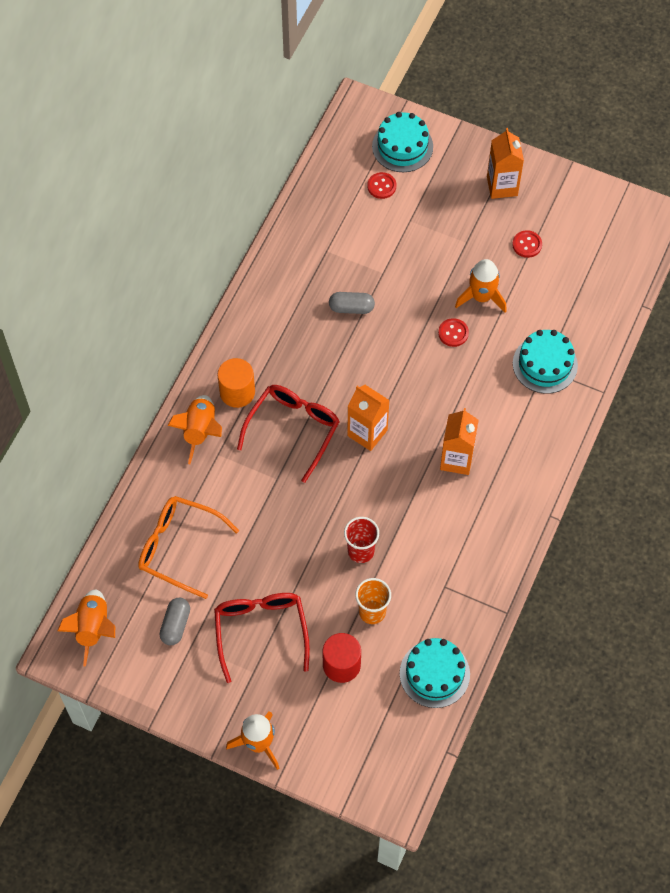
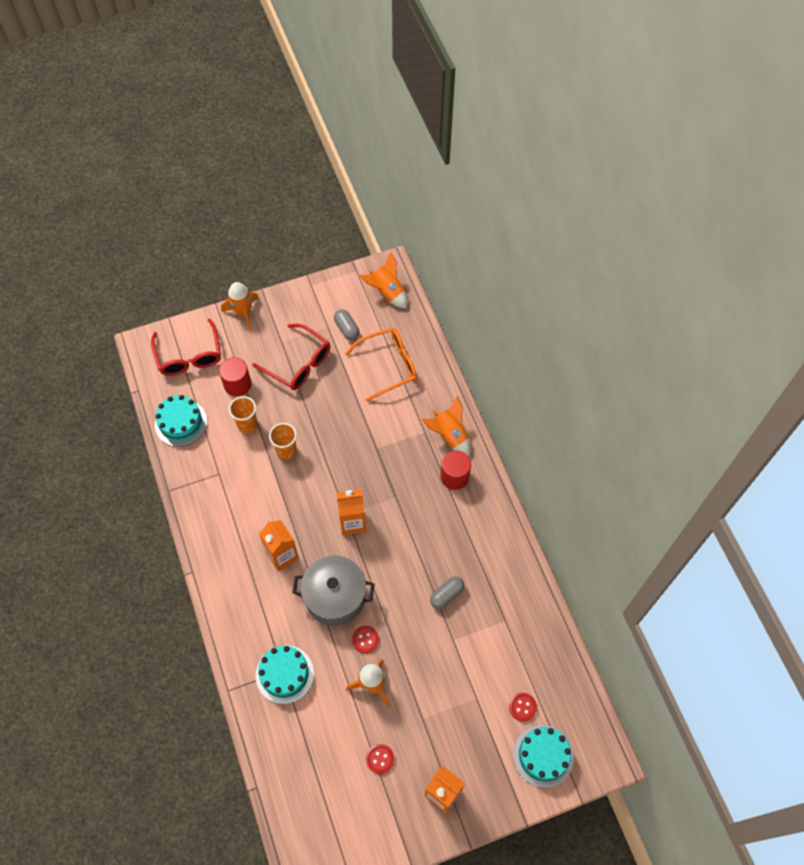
camera: 135 degrees right, 0 degrees up
(237, 392) = (454, 476): orange cylinder -> red cylinder
(293, 429) = (398, 484): red glasses -> red glasses (189, 356)
(361, 551) = (286, 451): red cup -> orange cup
(444, 386) = (335, 597): none -> grey pot

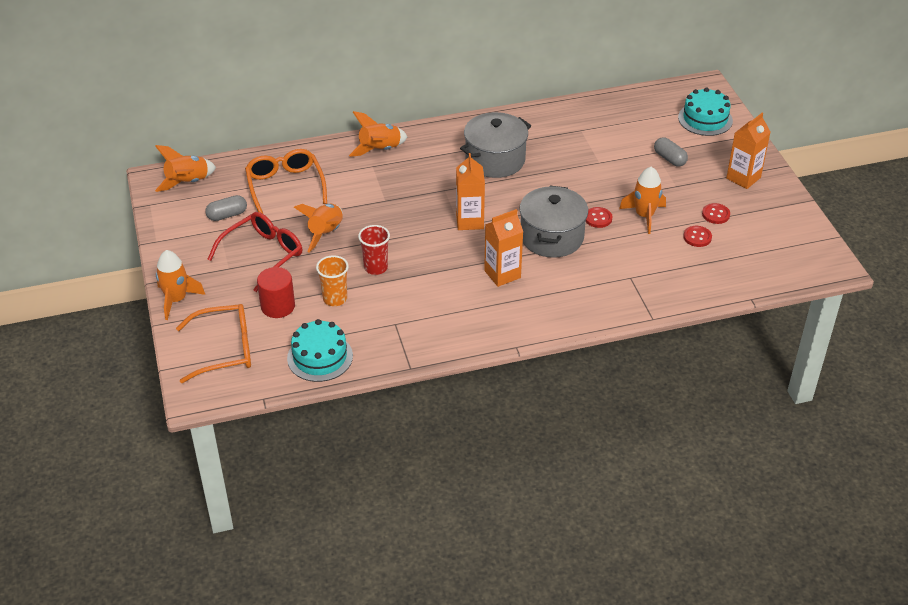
camera: 85 degrees left, 20 degrees down
(189, 356) = (225, 349): red glasses -> orange glasses
(284, 674) = (634, 276): turquoise cake -> none
(286, 451) = (375, 267): orange cup -> red cup
(328, 406) = (326, 233): none -> orange rocket
(445, 539) = (495, 160): none -> grey pot
(446, 595) = (554, 163): grey capsule -> grey capsule (669, 159)
(454, 476) = (427, 149): red cylinder -> none
(522, 707) = (662, 126): red button -> red button (697, 237)

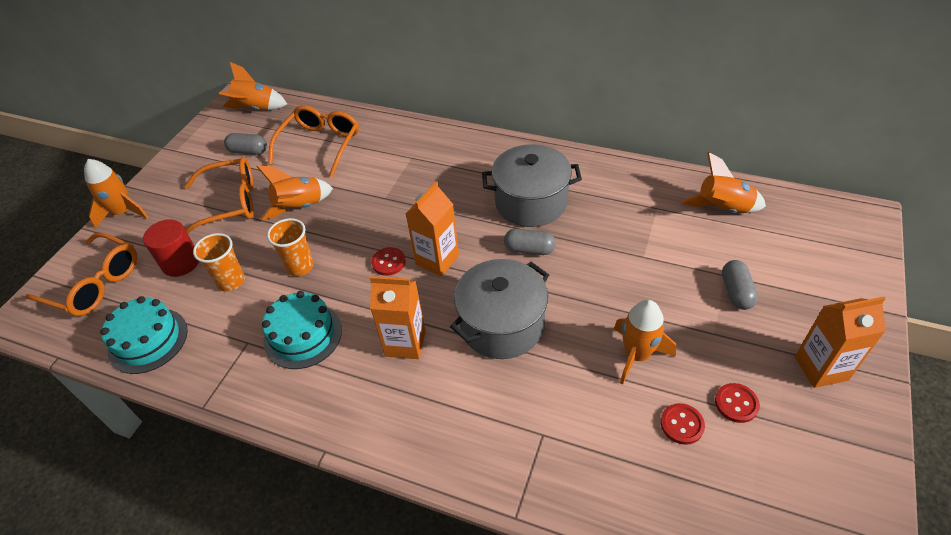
camera: 40 degrees right, 5 degrees up
(263, 255) = (230, 203): red glasses -> orange glasses
(375, 267) = (300, 266): red cup -> orange cup
(380, 150) = (434, 144): orange rocket -> orange rocket (723, 209)
(524, 188) = (529, 249): none -> grey capsule
(598, 218) = (577, 328): red button -> red button (388, 262)
(705, 119) = (829, 259): turquoise cake -> turquoise cake (303, 335)

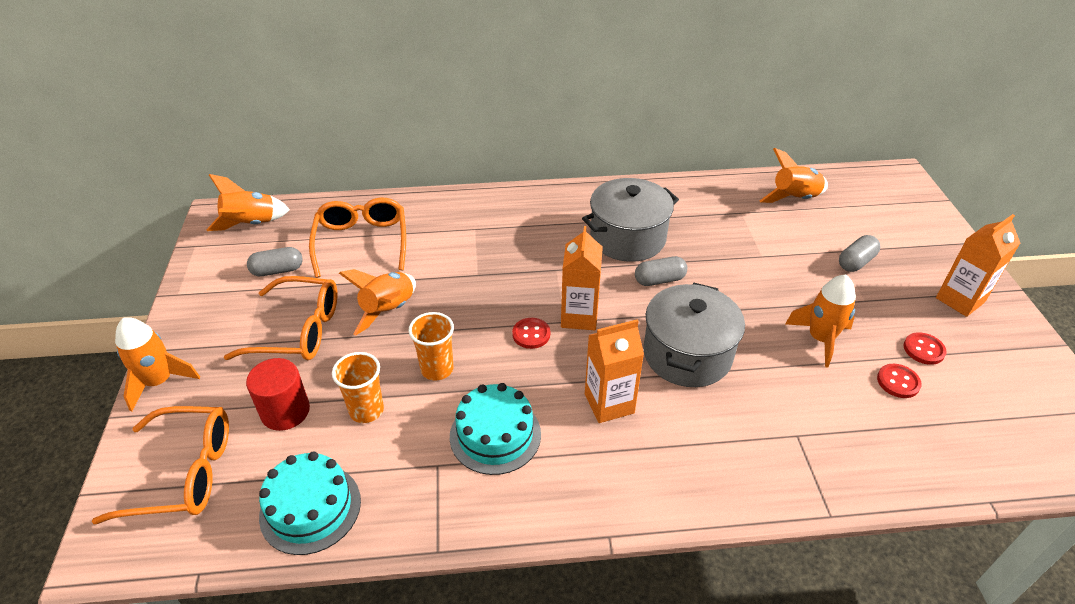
camera: 30 degrees left, 5 degrees down
(230, 203) = (298, 330): orange glasses -> orange glasses turned 45 degrees clockwise
(736, 292) = (855, 262): grey capsule -> grey capsule turned 75 degrees clockwise

